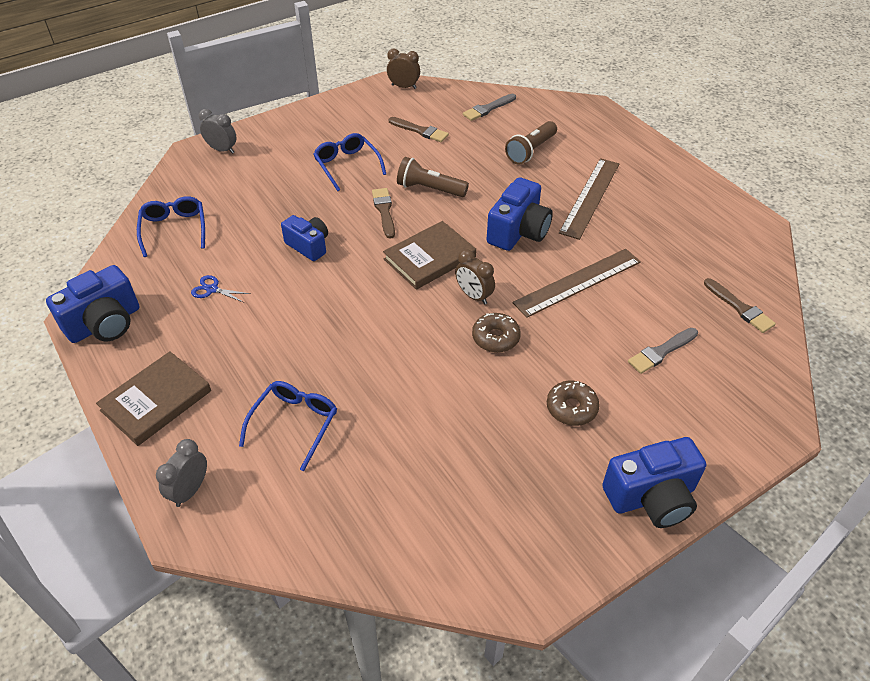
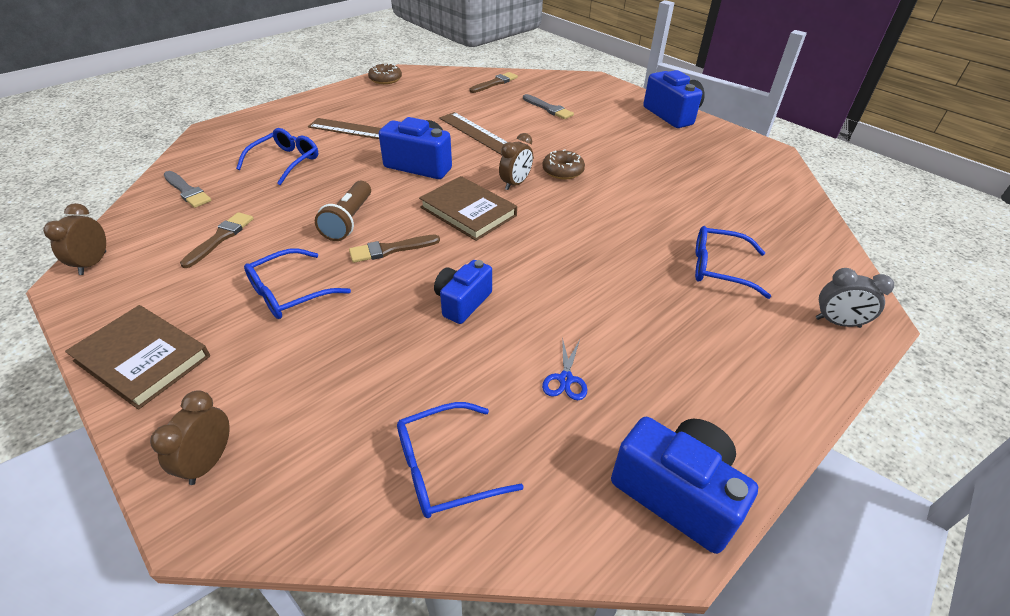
camera: 100 degrees left, 5 degrees down
(156, 401) = (762, 383): brown book -> brown book (143, 358)
(222, 150) = (209, 461): grey clock -> brown clock
(530, 151) = (285, 162): brown flashlight -> blue glasses
(571, 408) = (618, 139): brown donut -> brown donut (385, 79)

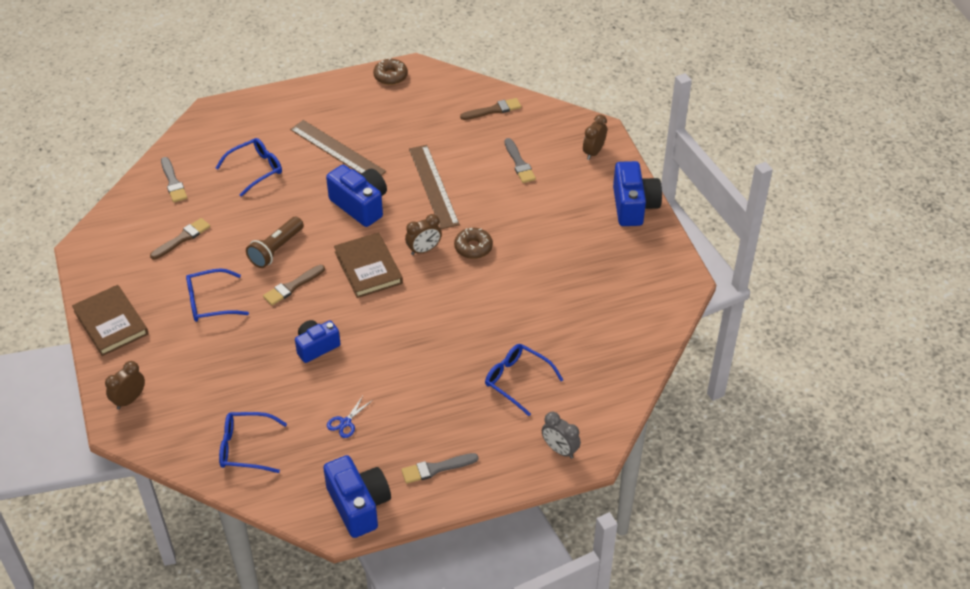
camera: 25 degrees right, 5 degrees up
(93, 263) = (97, 236): brown clock -> brown clock (593, 152)
(390, 249) = (292, 286): brown brush -> brown brush turned 45 degrees counterclockwise
(729, 396) = (436, 468): none -> grey brush

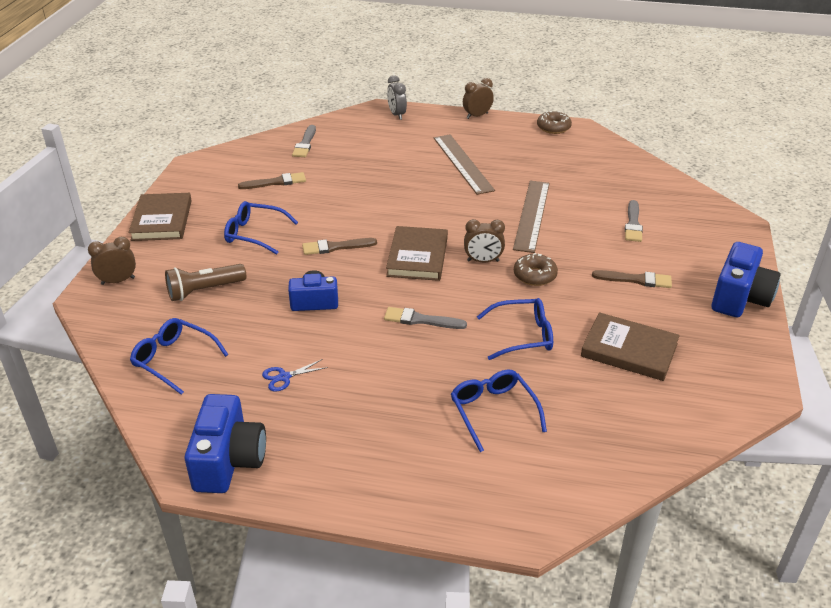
camera: 30 degrees right, 10 degrees down
(255, 170) = (379, 155): blue glasses -> blue glasses (522, 336)
(276, 249) = (346, 215): brown flashlight -> brown flashlight (204, 290)
(360, 205) = (450, 208): blue camera -> none
(436, 468) = (337, 461): grey brush -> grey brush (421, 320)
(493, 110) = (635, 177): brown brush -> brown brush (636, 280)
(560, 450) = (491, 504): grey clock -> grey clock (396, 115)
(581, 287) = (629, 350): none -> brown book
(593, 152) = (721, 239): brown clock -> brown clock (477, 116)

